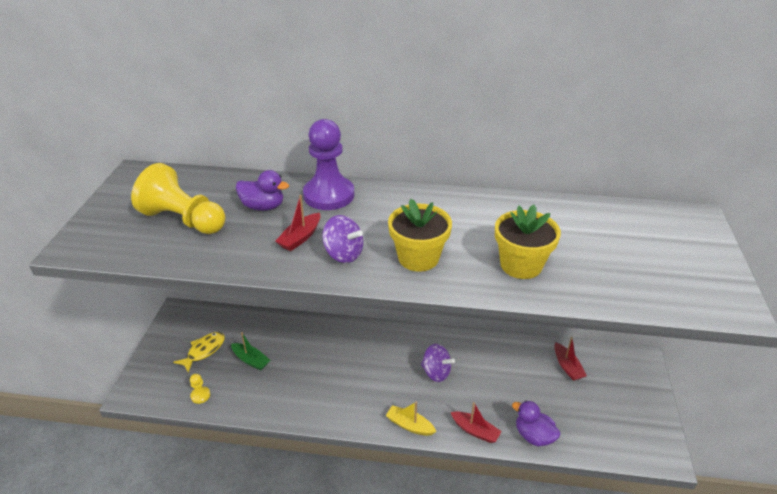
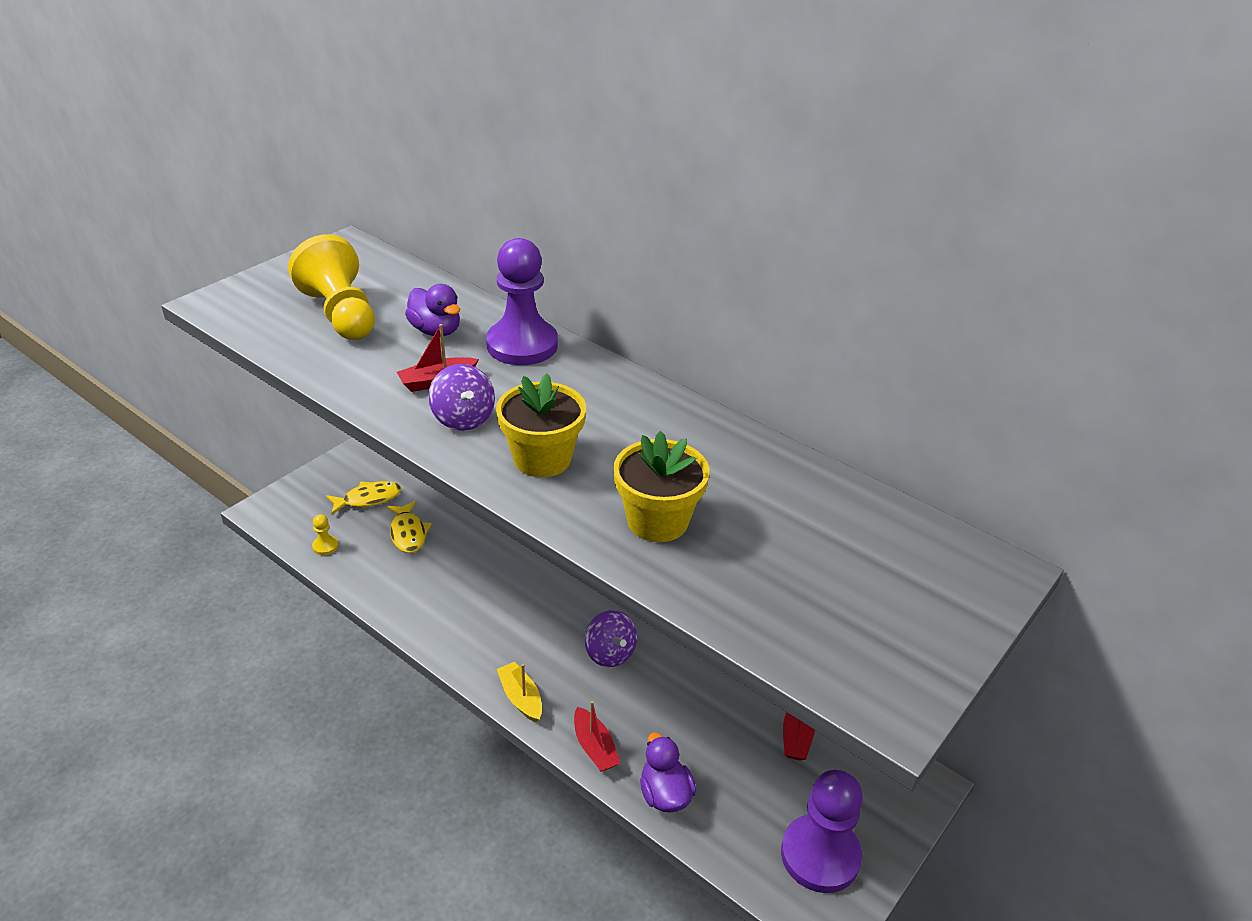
camera: 30 degrees right, 0 degrees up
(251, 360) = (408, 533): green boat -> yellow fish
(631, 423) = (820, 855): none -> purple pawn

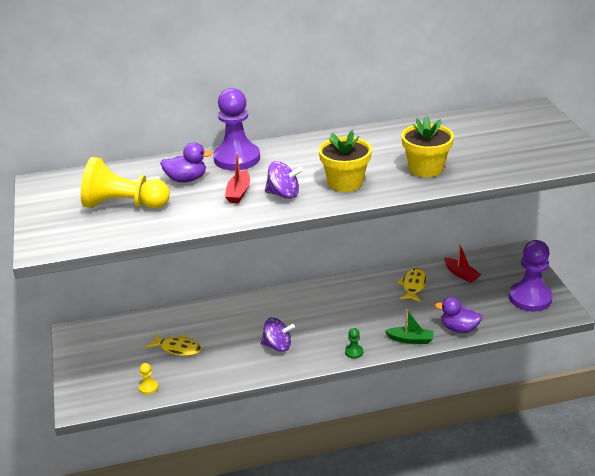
camera: 50 degrees left, 5 degrees down
(368, 499) = (125, 354): yellow fish -> yellow fish (413, 286)
(520, 698) = (354, 352): yellow boat -> green pawn
(595, 747) = (410, 339): red boat -> green boat
(610, 653) = (354, 309): purple spinning top -> purple spinning top (277, 346)

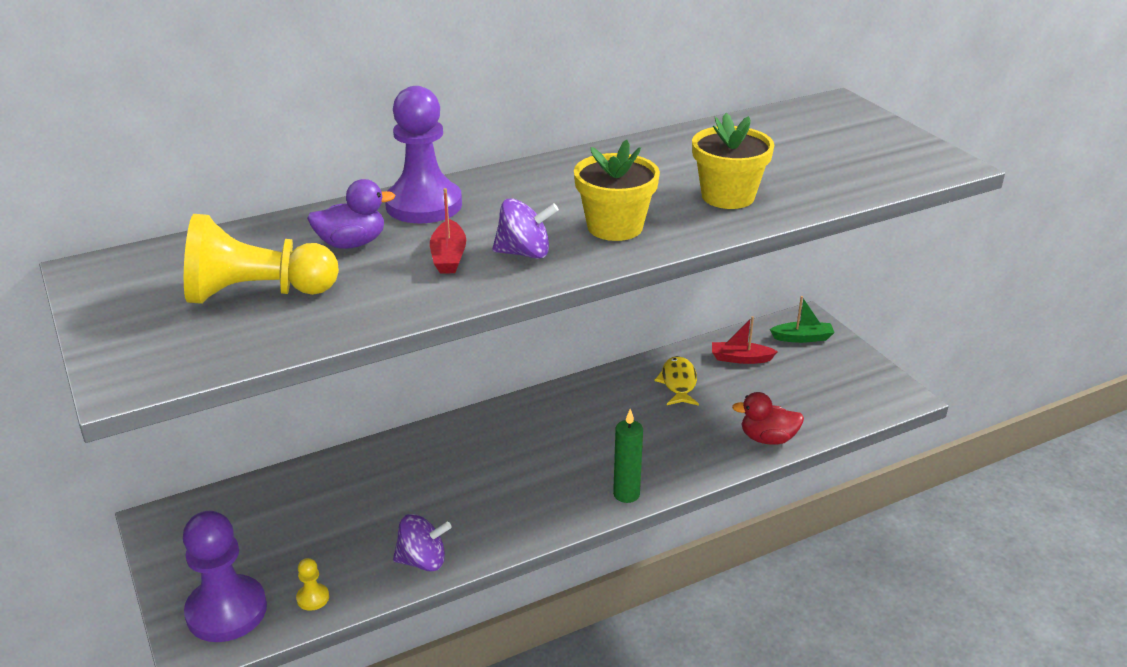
camera: 15 degrees left, 0 degrees up
(178, 348) = (344, 525): yellow fish -> none
(277, 346) = (505, 500): purple spinning top -> purple spinning top (422, 561)
(354, 352) = (626, 494): green pawn -> green candle
(410, 339) = (704, 464): green boat -> green boat (802, 338)
(459, 329) = (767, 439): purple duck -> red duck
(461, 274) = (740, 359): red boat -> red boat turned 150 degrees clockwise
(530, 298) = (848, 382): purple pawn -> purple pawn (226, 611)

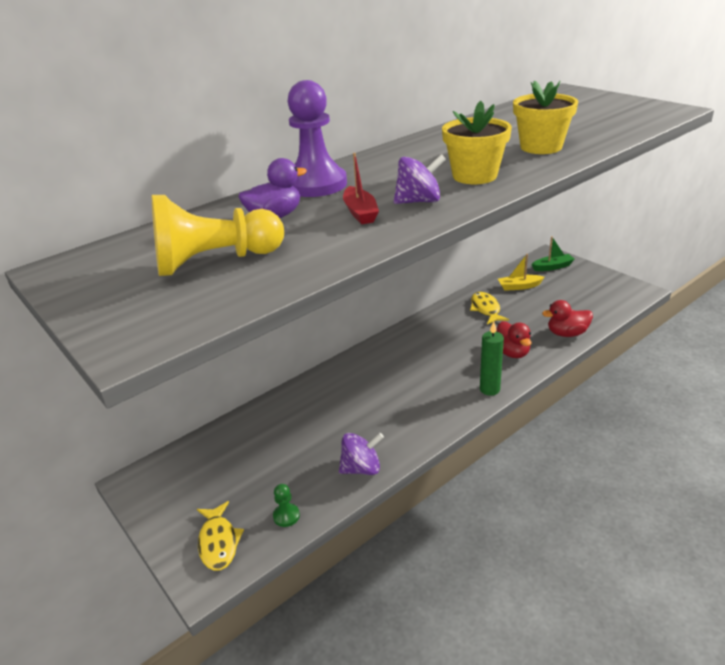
camera: 10 degrees left, 0 degrees up
(226, 611) = (219, 542): purple pawn -> yellow fish
(313, 598) = (286, 516): yellow pawn -> green pawn
(680, 450) = (512, 352): none -> red duck
(740, 359) = (519, 286): red boat -> yellow boat

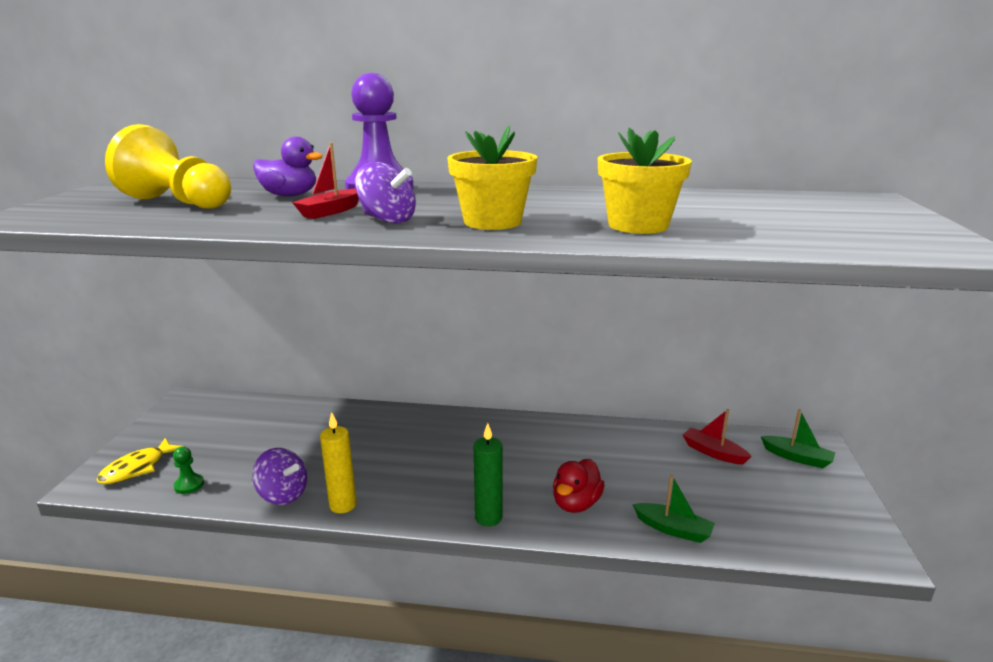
camera: 45 degrees right, 10 degrees down
(408, 444) = (343, 505): none -> yellow candle
(486, 309) = (632, 450): yellow fish -> none
(519, 286) = (713, 452): yellow boat -> red boat
(567, 333) = (673, 529): red duck -> green boat

